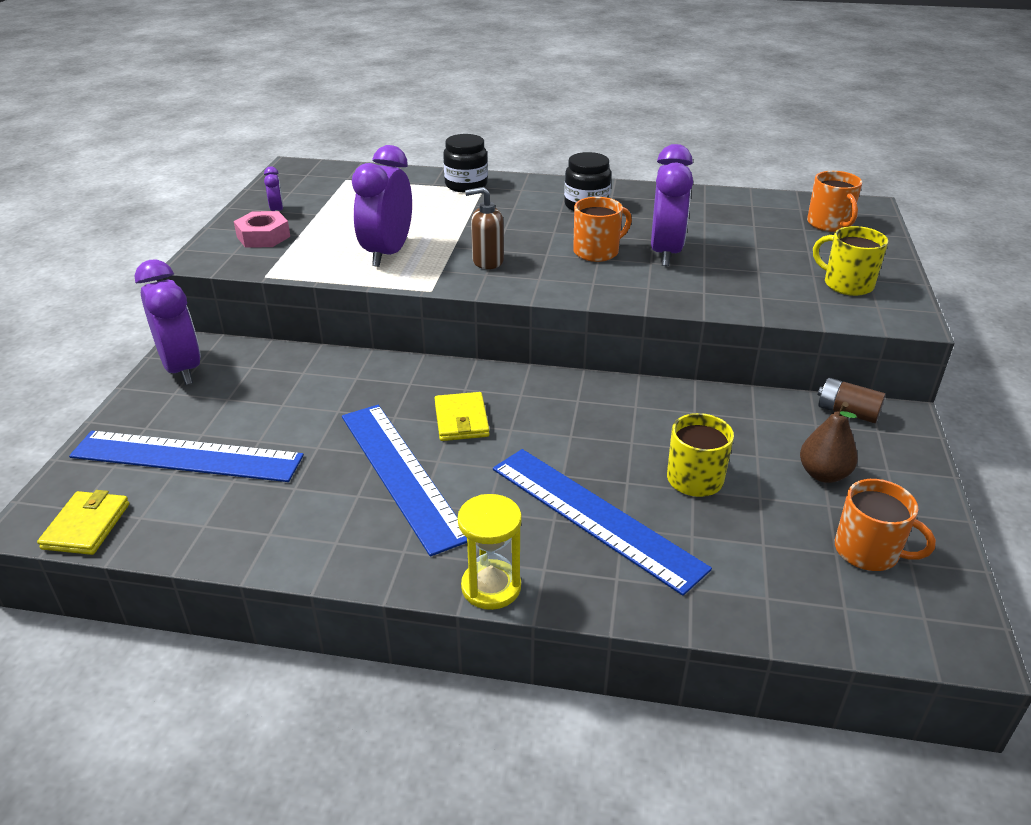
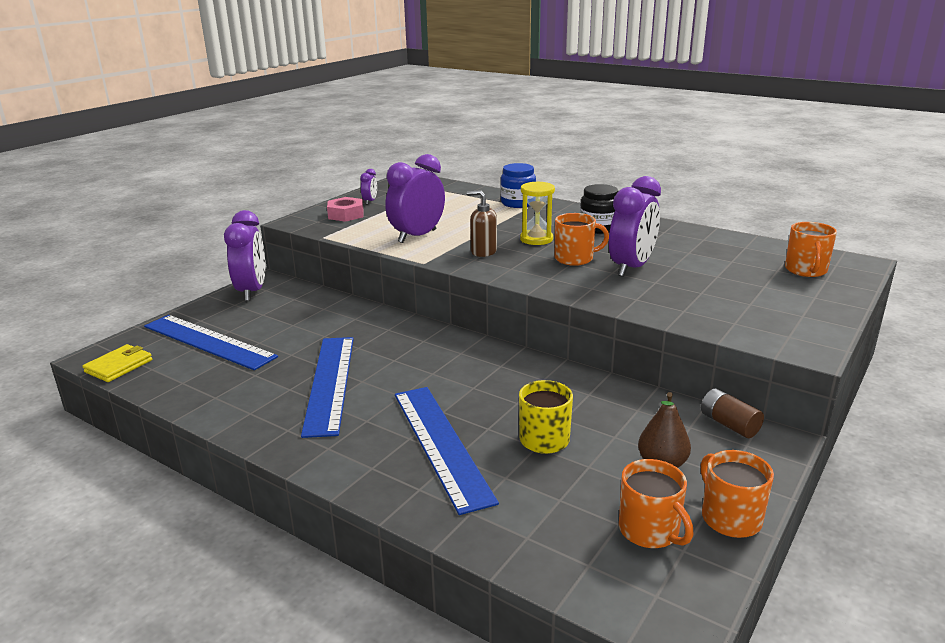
camera: 25 degrees right, 10 degrees down
(461, 420) = (402, 359): yellow wallet -> none
(466, 185) = (518, 203): black jar -> blue jar
(491, 587) = (324, 468): yellow hourglass -> yellow hourglass (536, 239)
(846, 284) = (775, 315): yellow mug -> none
(922, 514) = (729, 517): none -> orange mug

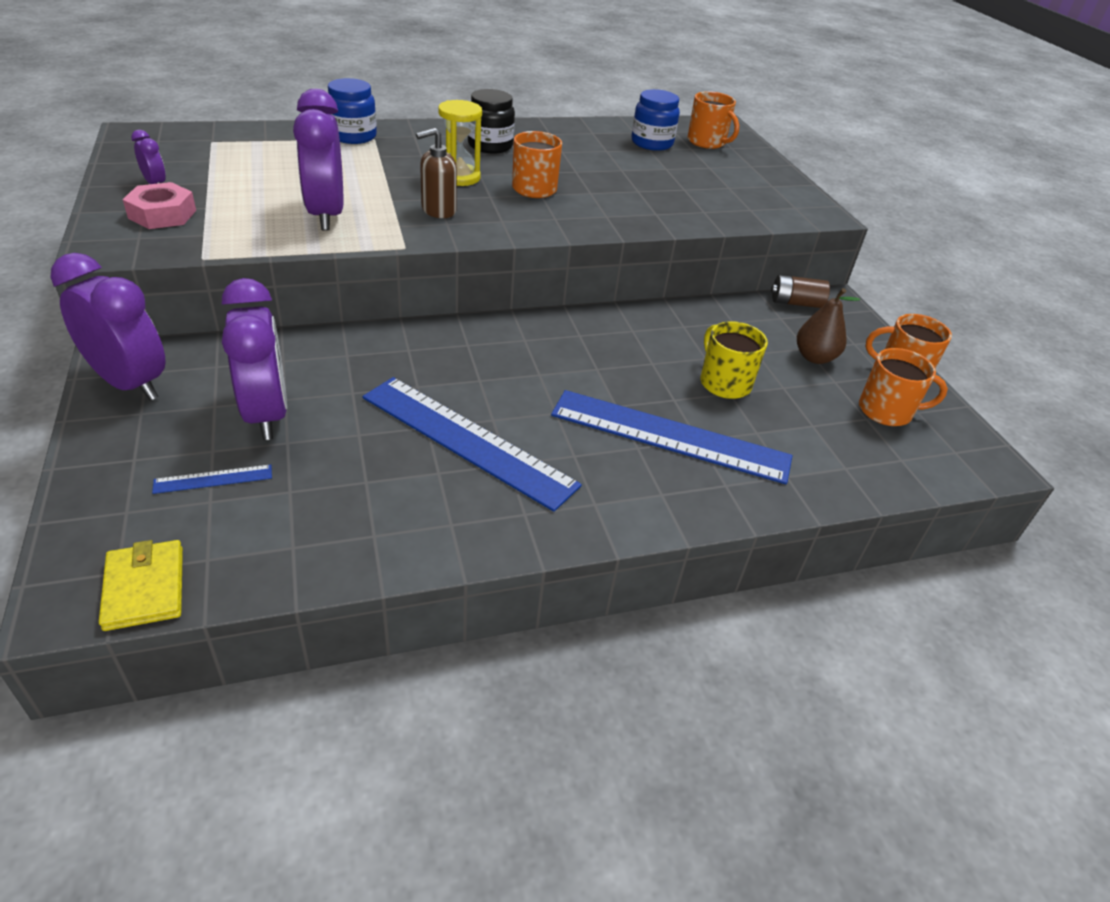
camera: 55 degrees left, 15 degrees up
(208, 341) = (213, 479): blue ruler -> blue ruler, size x0.41
(631, 268) = (596, 182): purple clock -> purple clock (266, 414)
(744, 258) = (652, 143): none -> blue jar

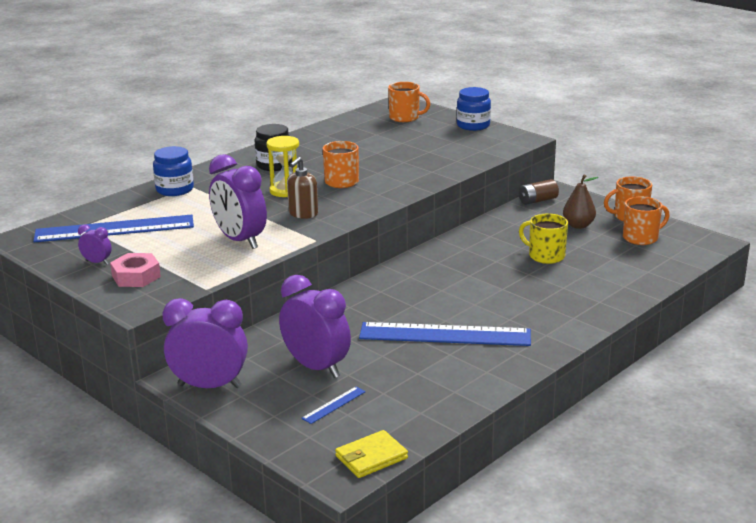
camera: 25 degrees left, 15 degrees down
(145, 587) = (371, 457): yellow wallet -> yellow wallet turned 75 degrees counterclockwise
(652, 143) = (372, 129): blue jar -> blue jar (473, 125)
(670, 436) = (547, 291): blue ruler -> blue ruler (114, 229)

